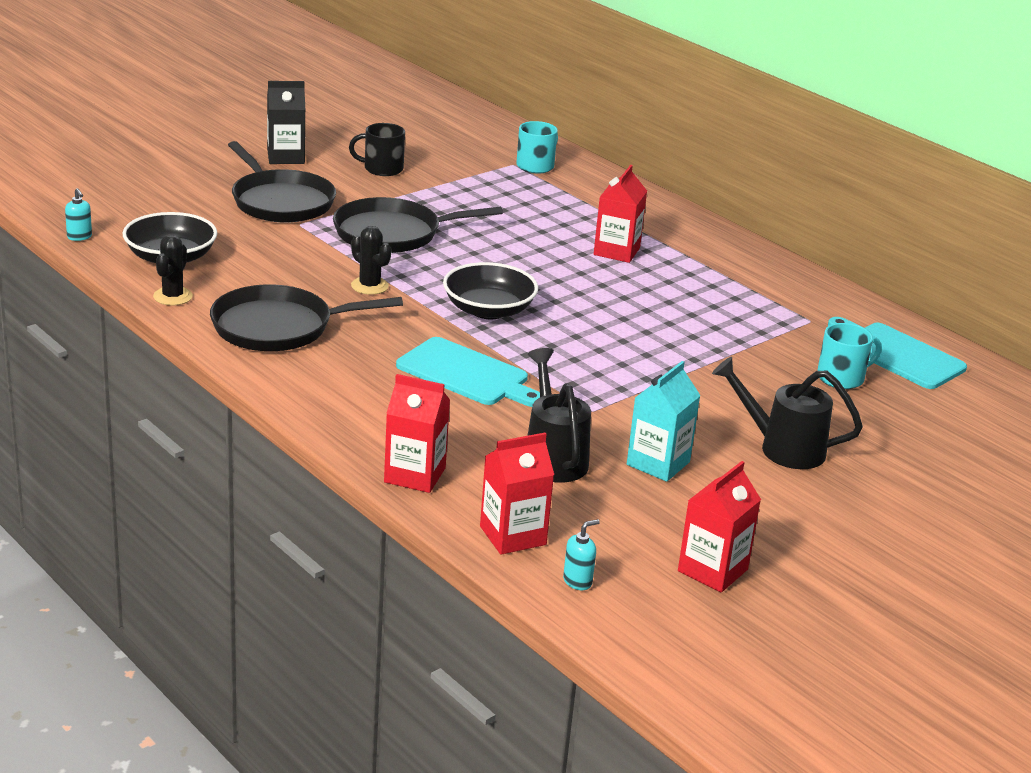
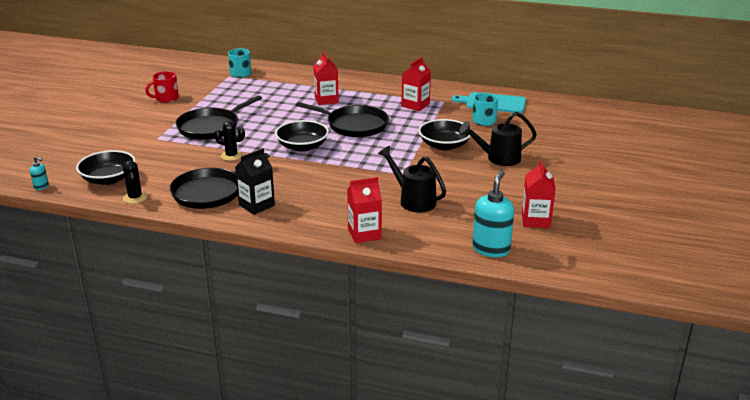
camera: 30 degrees left, 0 degrees up
(280, 201) = (133, 131): black pan -> black pan (354, 125)
(285, 157) = (107, 108): black carton -> black carton (256, 205)
(382, 169) = (166, 98): black mug -> red mug
(467, 374) = (329, 179): turquoise cutting board -> none
(513, 535) = (440, 242): red carton -> red carton (415, 105)
(577, 581) = (491, 249): turquoise soap dispenser -> turquoise soap dispenser, size x2.14
(658, 463) = (459, 185): turquoise carton -> none
(717, 392) = (444, 145): none -> black bowl

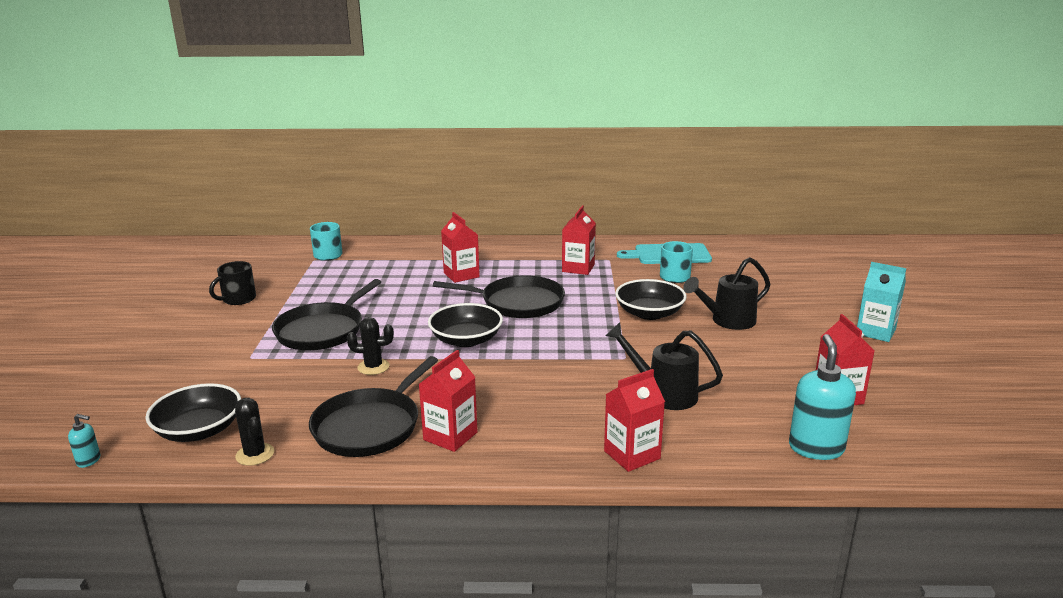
camera: 15 degrees left, 5 degrees down
(166, 98) = (238, 299): red mug -> black mug
(256, 205) = (450, 436): black carton -> red carton
(606, 181) = (875, 332): none -> turquoise carton

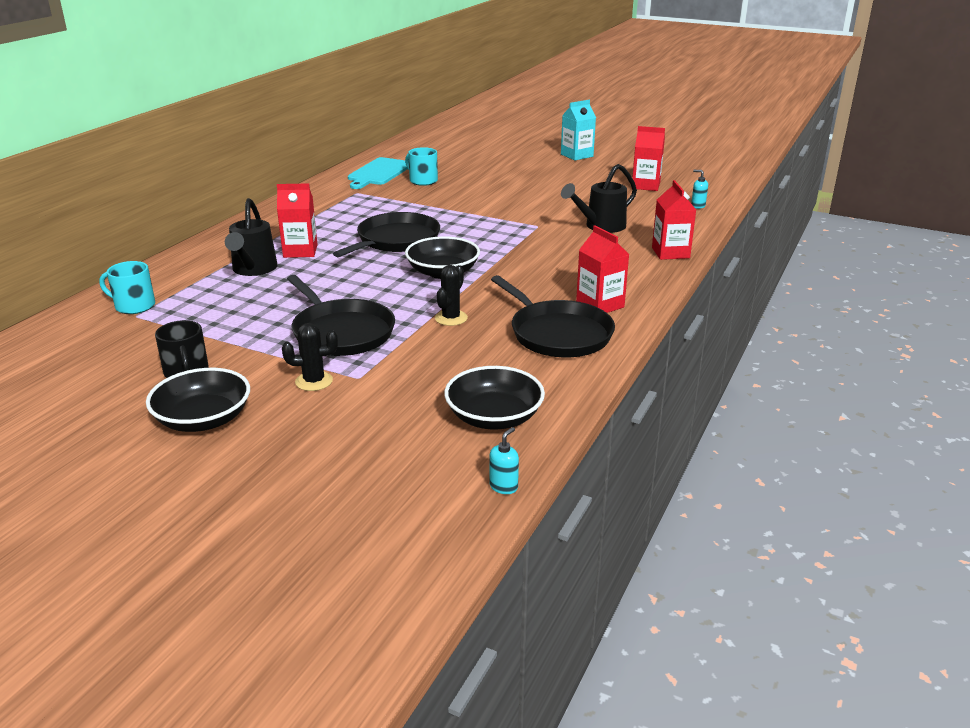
camera: 65 degrees left, 5 degrees up
(255, 454) = (564, 391): black cactus -> black cactus (314, 381)
(578, 268) = (357, 206): red carton -> none
(649, 313) = (475, 203): black bowl -> black bowl (203, 419)
(728, 321) = (517, 185): black watering can -> black watering can (253, 269)
(816, 448) = (697, 206): turquoise soap dispenser -> turquoise soap dispenser, size x0.47

